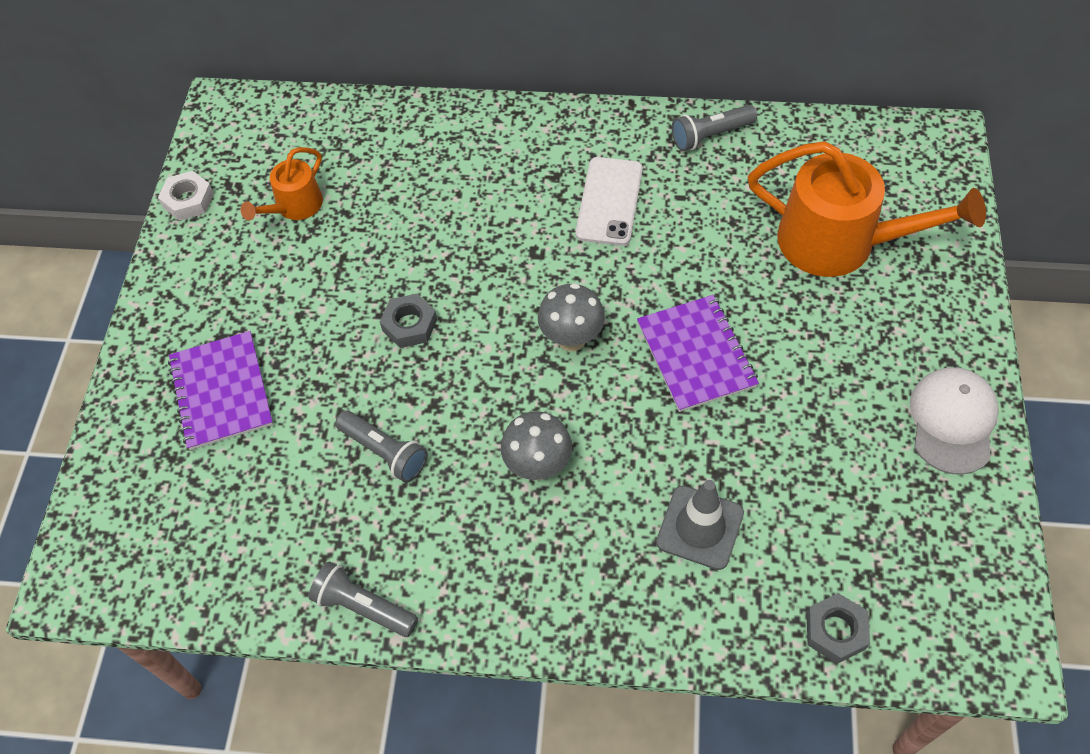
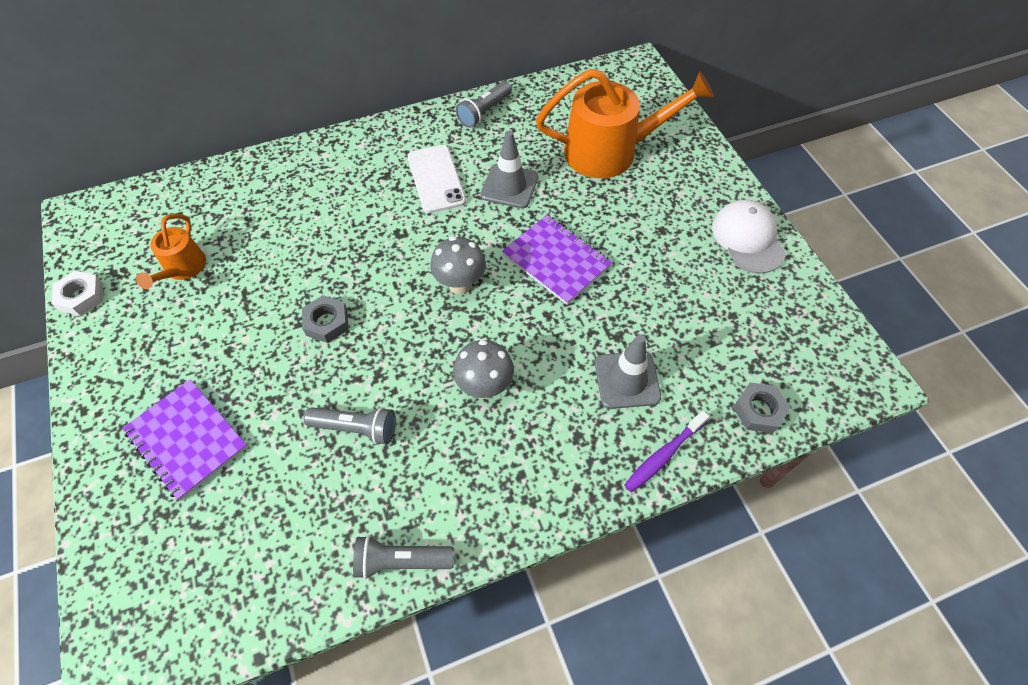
camera: 30 degrees left, 0 degrees up
(690, 242) = (509, 186): none -> grey traffic cone
(693, 629) = (663, 455): none -> purple toothbrush

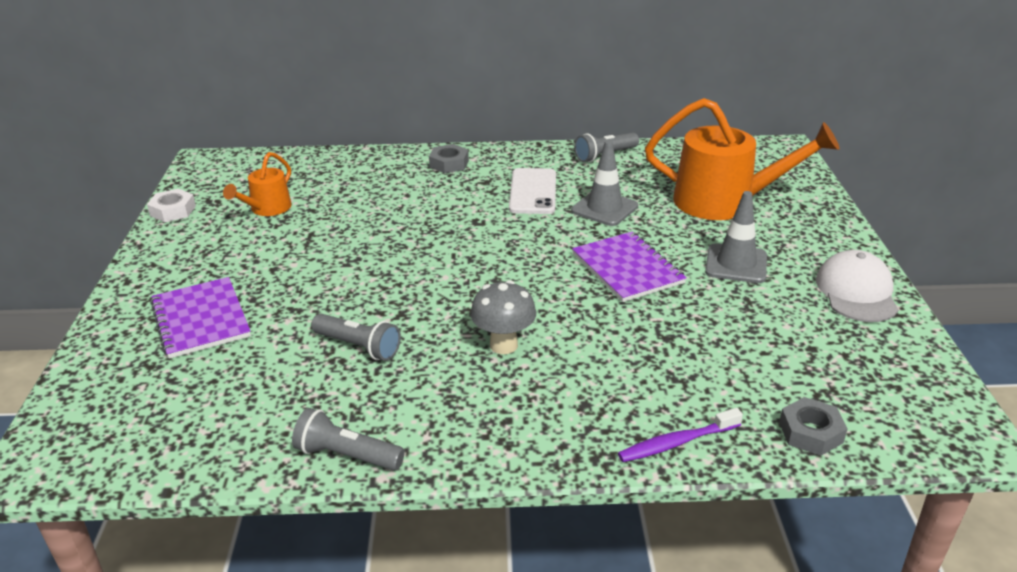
camera: 20 degrees right, 25 degrees down
(327, 322) = (373, 268): grey nut -> grey nut (449, 164)
(460, 284) = (518, 267): grey mushroom -> none
(627, 380) = (662, 373): grey traffic cone -> grey traffic cone (736, 264)

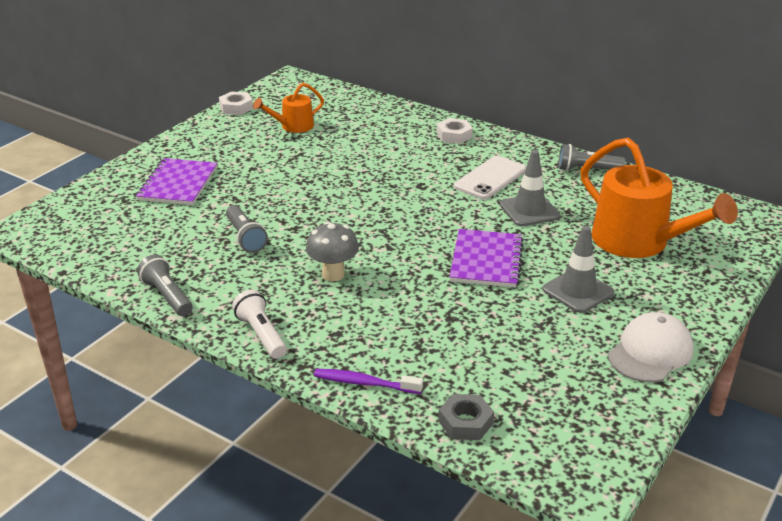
camera: 35 degrees right, 0 degrees up
(449, 164) = (454, 135): grey nut -> white nut
(510, 445) = (261, 334): none -> white flashlight

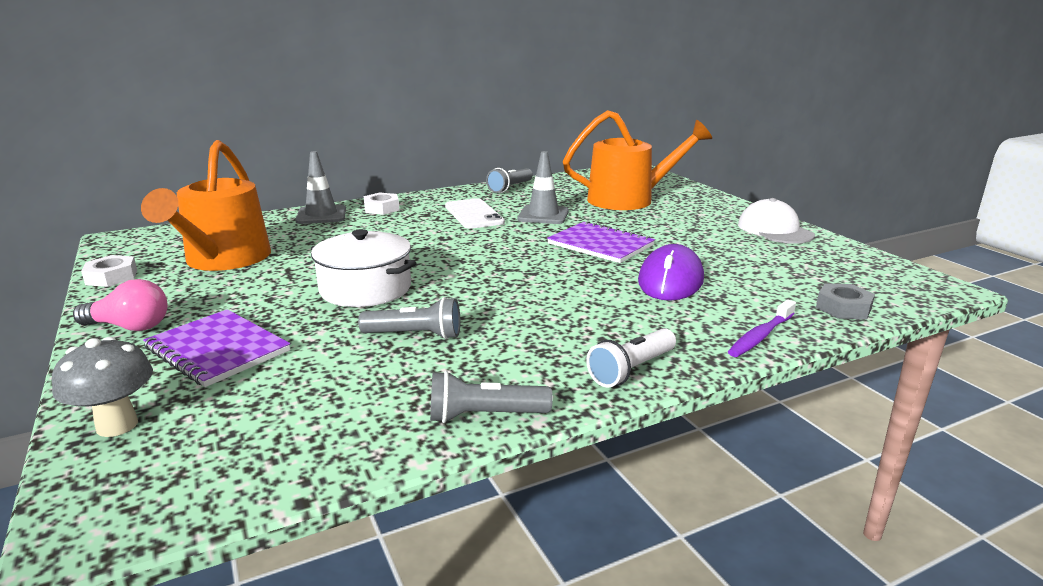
camera: 60 degrees left, 10 degrees down
(182, 146) = (129, 327): none -> pink light bulb
(261, 334) = (631, 370): white flashlight -> white flashlight turned 45 degrees counterclockwise
(293, 126) = (223, 260): orange watering can -> orange watering can, size x1.94
(296, 193) = (365, 289): none -> white pot
(333, 274) = (551, 307): grey mushroom -> grey mushroom (117, 425)
(438, 316) = (670, 280): none -> purple mouse
(578, 291) = (677, 229): grey traffic cone -> grey traffic cone (321, 215)

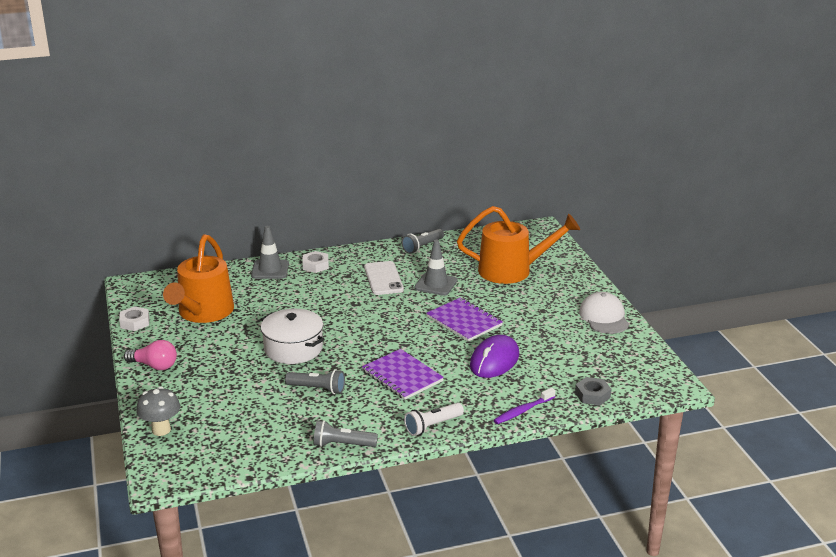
camera: 10 degrees right, 5 degrees up
(217, 349) = (205, 388): purple notebook -> purple notebook (402, 376)

